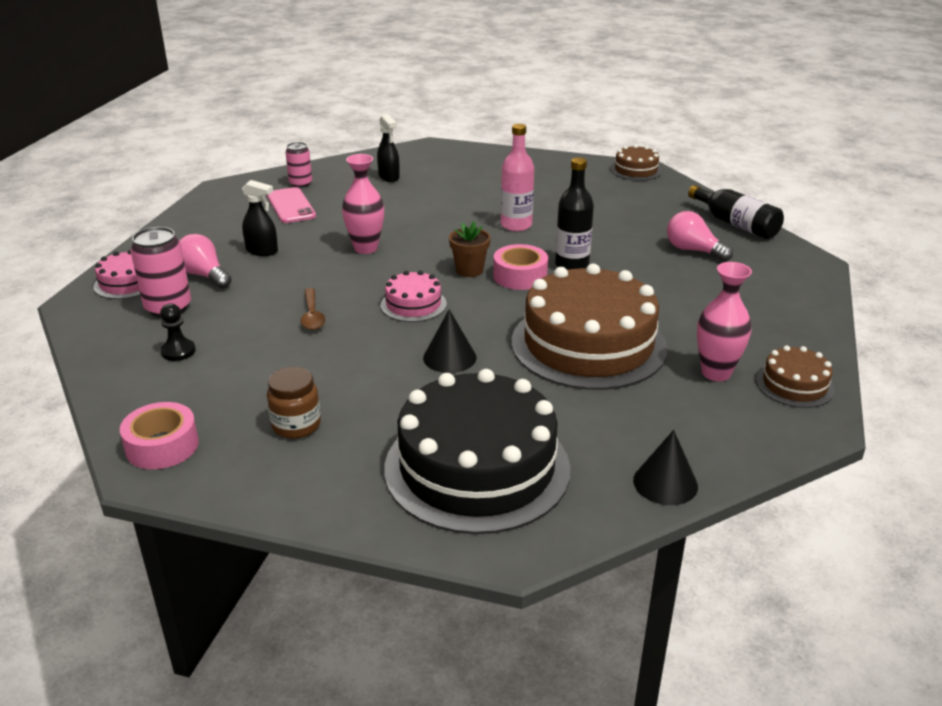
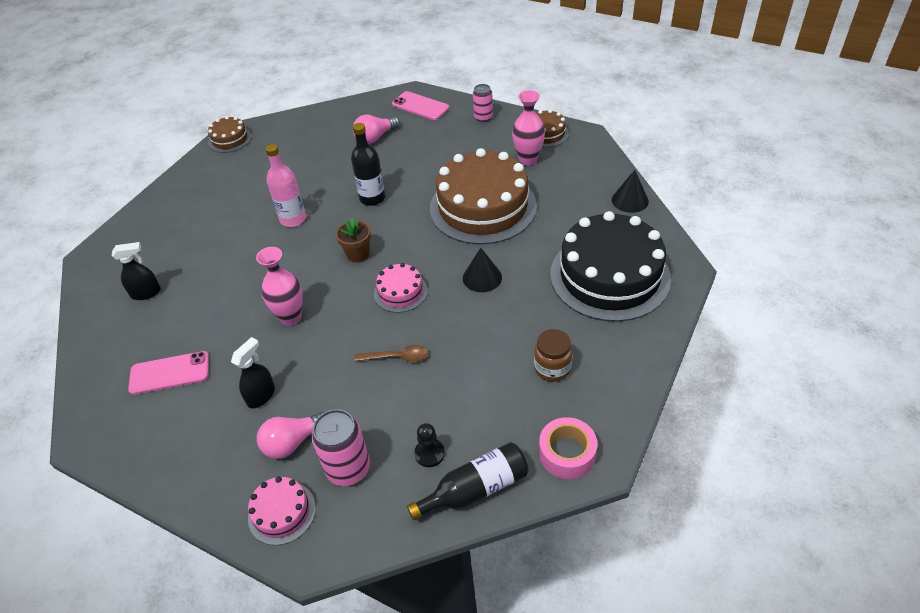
camera: 75 degrees left, 15 degrees up
(300, 184) = (118, 365): pink can -> pink can (483, 117)
(520, 276) = (378, 227): pink tape -> none
(735, 224) = (345, 111): black bottle -> black bottle (475, 489)
(785, 272) = (420, 106): none -> pink phone

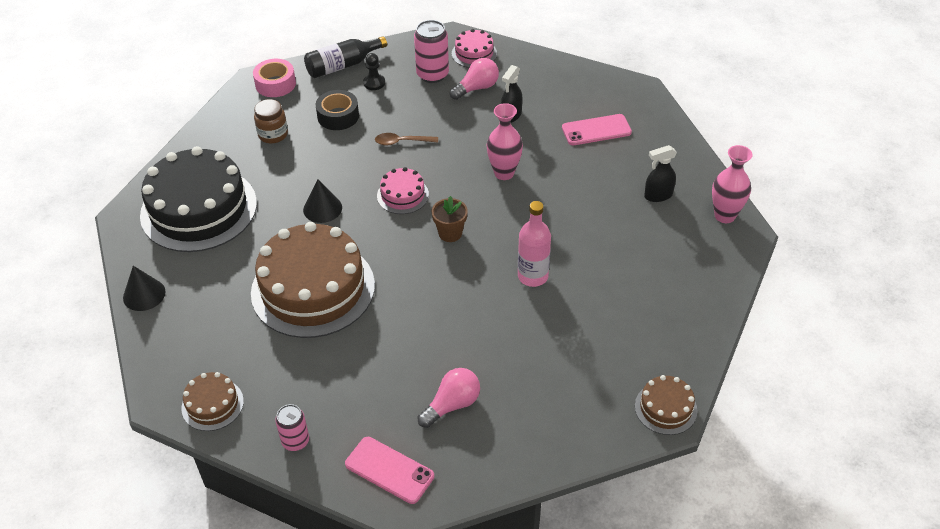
camera: 175 degrees right, 0 degrees up
(372, 198) = (443, 303): black bottle -> none
(475, 396) = (338, 116): none -> black tape
(528, 159) = (247, 358): pink vase -> pink vase (724, 216)

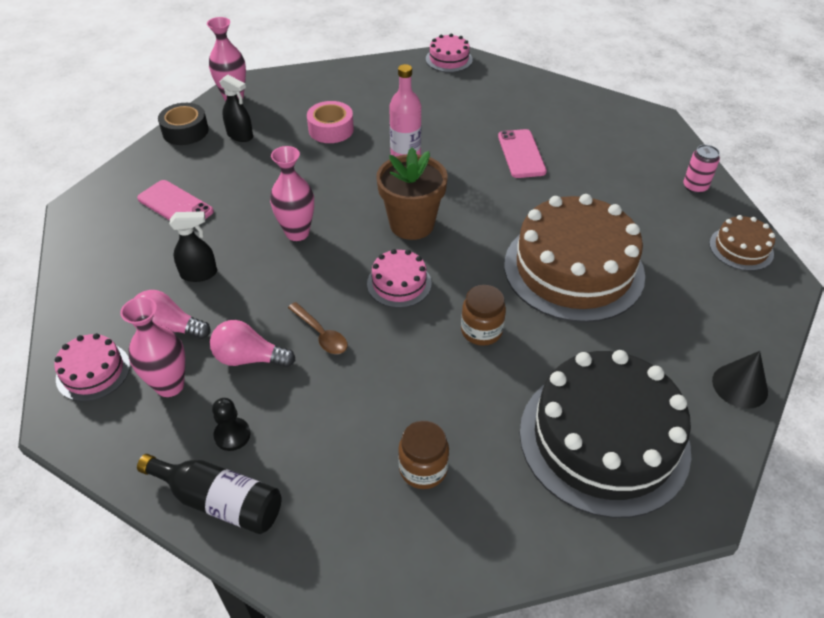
camera: 130 degrees left, 0 degrees up
(275, 84) = (325, 555): pink tape -> pink tape (331, 129)
(322, 208) = (481, 331): black cone -> brown jar
(338, 116) = (329, 425): black tape -> black tape (185, 131)
(389, 470) = (646, 135): pink phone -> pink phone (521, 154)
(432, 74) = (170, 385): pink can -> pink vase
(450, 233) = (412, 224): brown flower pot -> brown flower pot, size x1.70
(452, 405) = (565, 136): pink light bulb -> pink light bulb (249, 358)
(665, 408) = (449, 59): brown cake -> pink cake

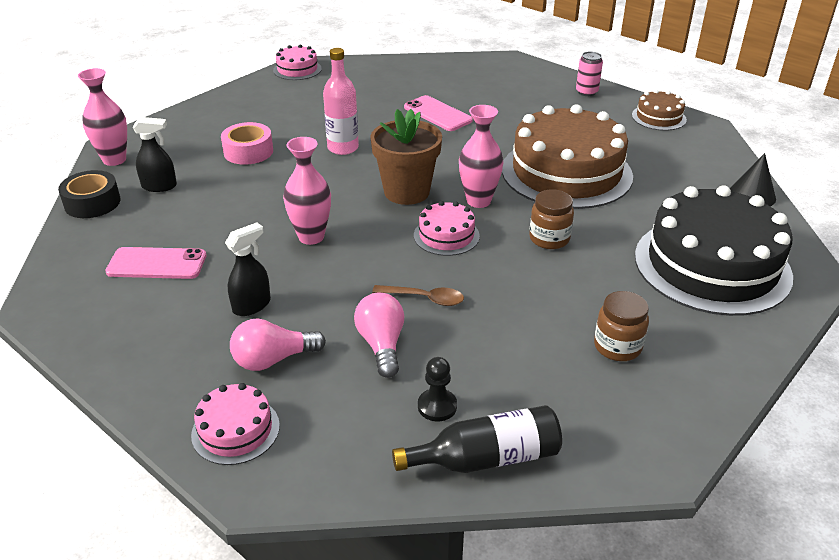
camera: 35 degrees left, 10 degrees down
(170, 385) = (331, 401): pink vase -> pink vase (478, 201)
(249, 358) = (382, 345): pink light bulb -> pink light bulb turned 105 degrees clockwise

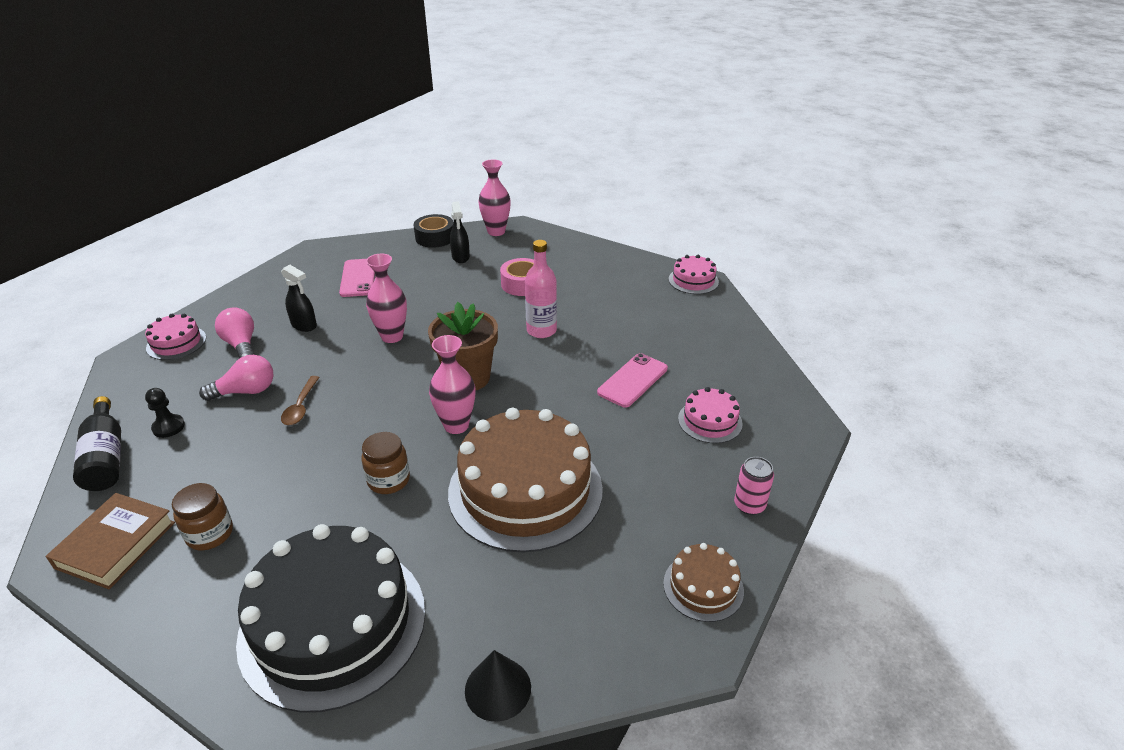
camera: 80 degrees right, 0 degrees up
(446, 235) = (394, 410): pink cake -> pink cake (710, 421)
(634, 417) = (116, 545): none -> brown book

